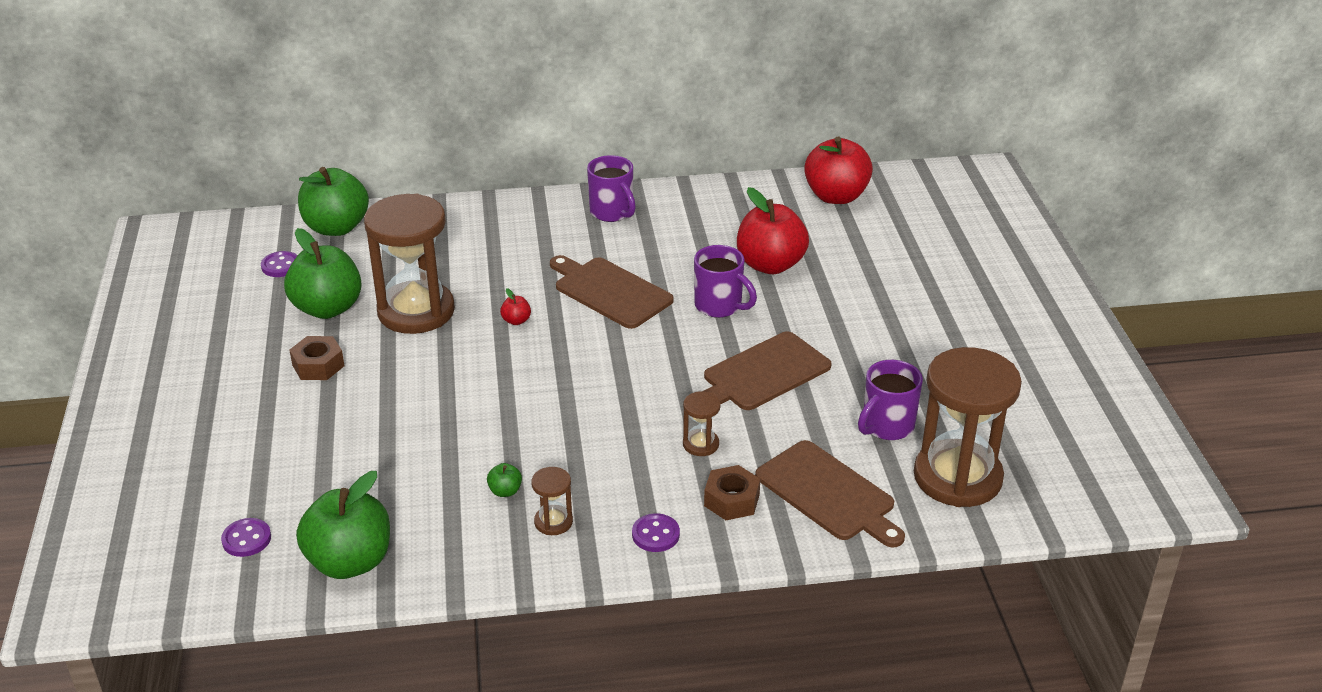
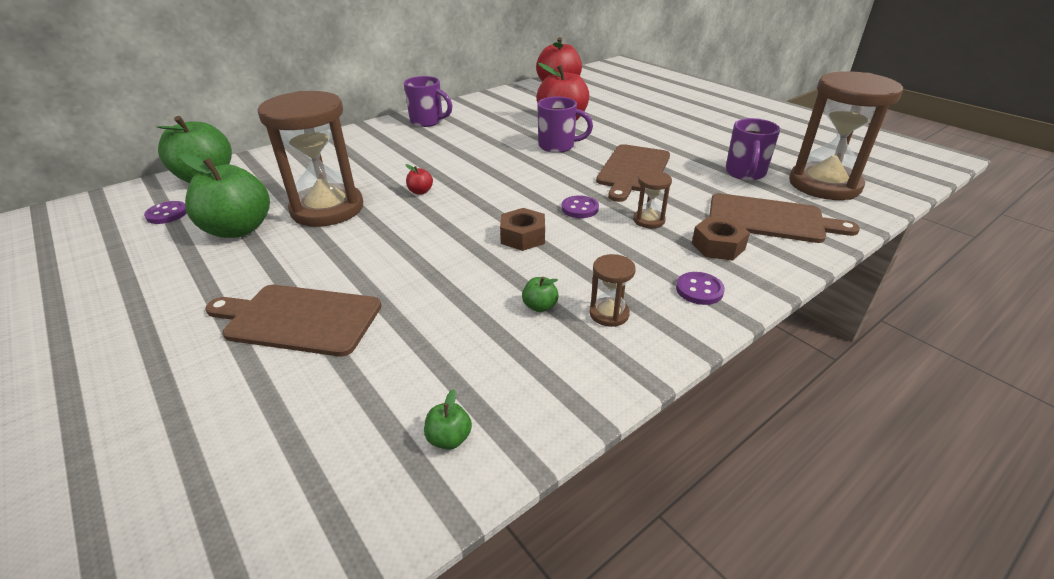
camera: 30 degrees left, 0 degrees up
(246, 539) = (297, 471): purple button -> purple button (579, 208)
(318, 365) = (261, 272): brown nut -> brown nut (523, 237)
(350, 562) = (449, 438): green apple -> green apple, size x0.40
(610, 291) = (474, 158): brown cutting board -> brown cutting board (299, 319)

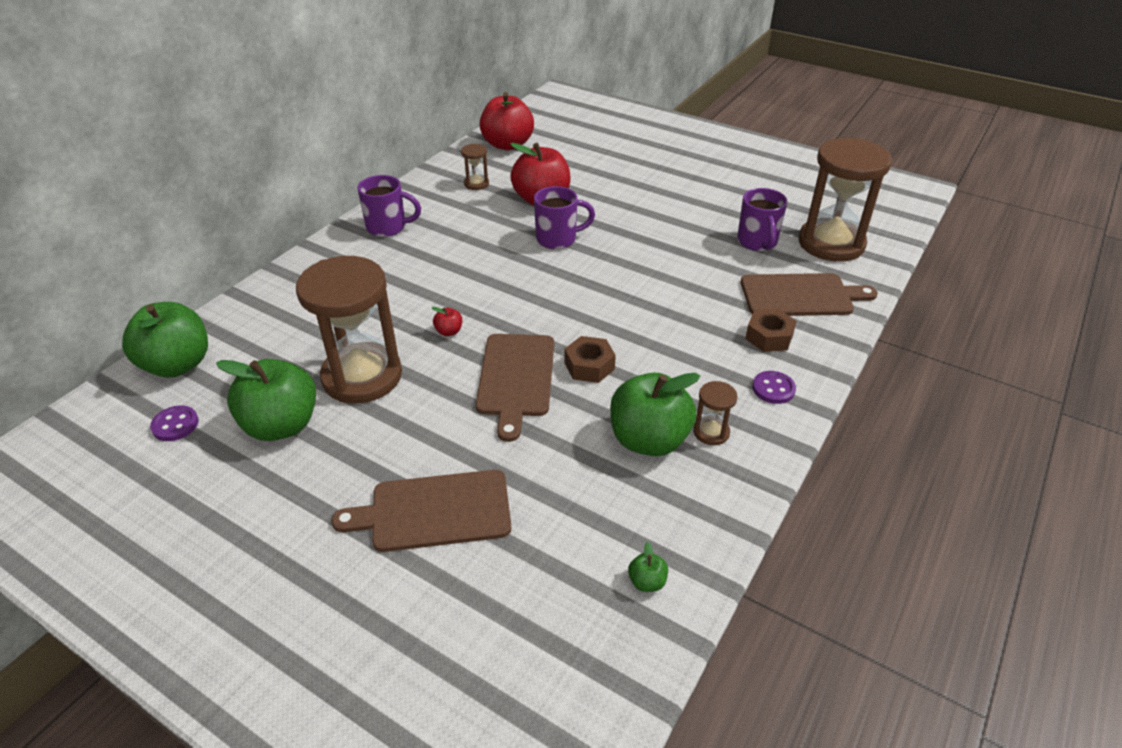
camera: 20 degrees left, 5 degrees up
(540, 306) = (649, 440): green apple -> green apple, size x2.48
(579, 208) = (624, 319): purple button -> none
(633, 170) = (651, 259): brown cutting board -> brown cutting board (516, 378)
(648, 220) = (696, 320): brown hourglass -> brown hourglass (476, 184)

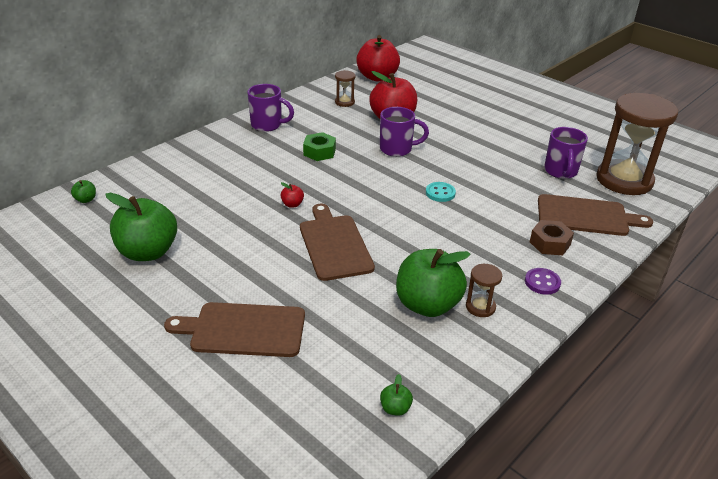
camera: 10 degrees right, 5 degrees down
(175, 425) = (72, 240): purple button -> none
(177, 364) = (86, 200): green apple -> green apple, size x0.40
(362, 376) = (217, 227): brown hourglass -> none
(463, 255) = (319, 152): none -> green nut
(516, 378) = (334, 245): brown cutting board -> brown cutting board turned 150 degrees clockwise
(589, 366) = (395, 244): brown nut -> none
(625, 290) = (440, 193): none -> turquoise button

